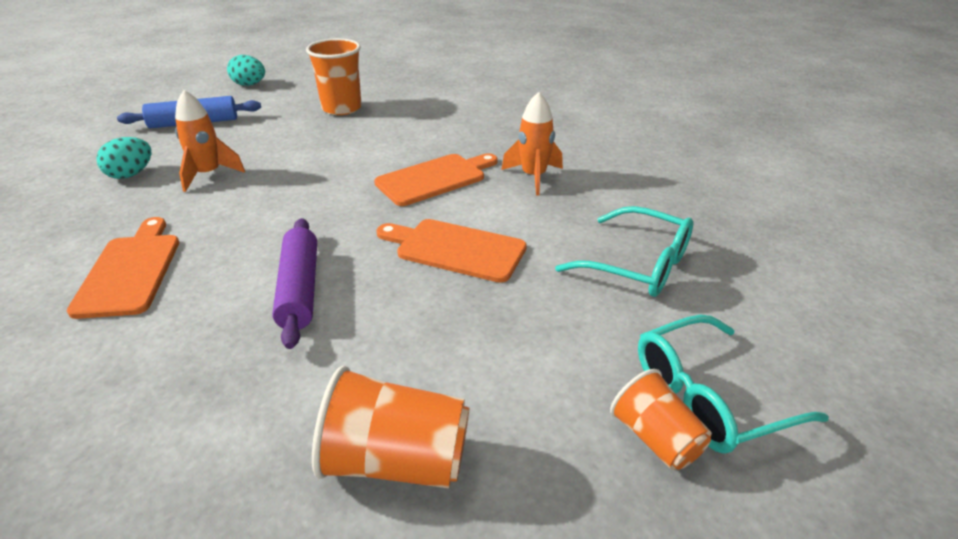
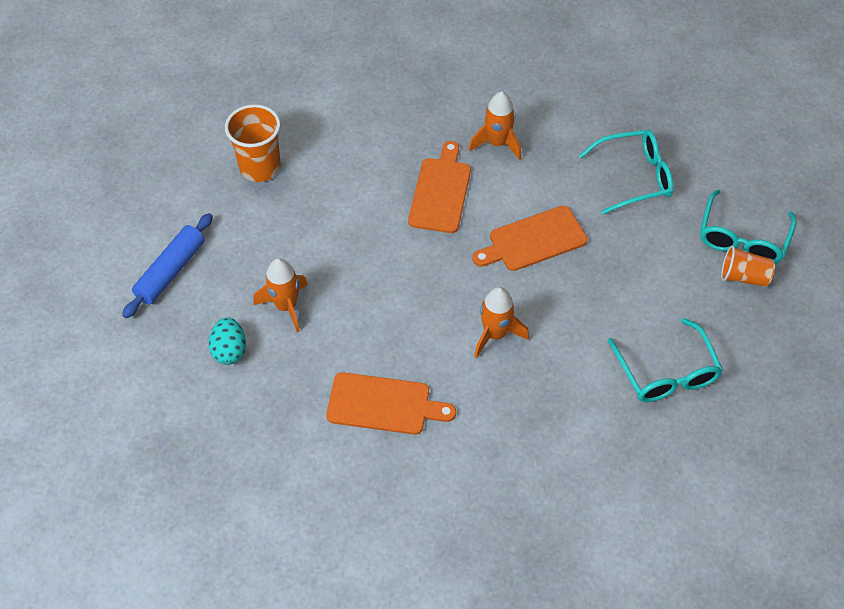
camera: 45 degrees left, 20 degrees up
(130, 271) = (383, 404): orange cutting board -> orange cutting board turned 150 degrees clockwise
(249, 85) = (127, 195): turquoise egg -> none
(299, 289) = (495, 334): purple rolling pin -> orange rocket
(396, 461) = (666, 373): orange cup -> turquoise glasses

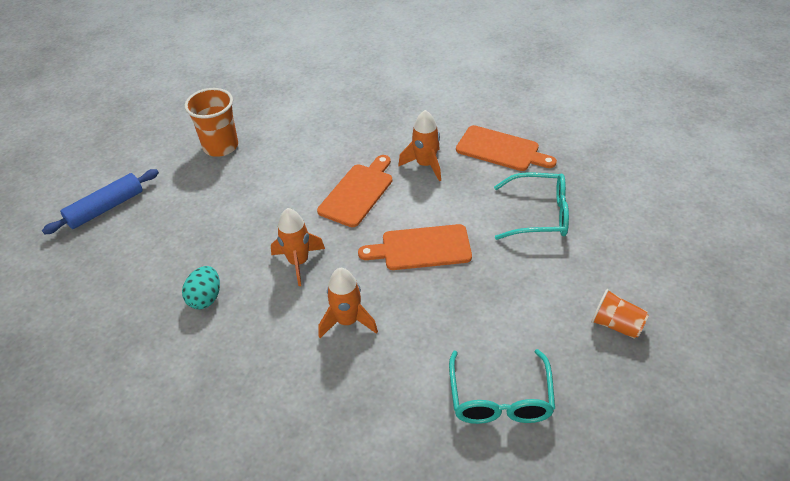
camera: 20 degrees right, 10 degrees down
(229, 350) = (112, 280): turquoise egg -> turquoise egg (205, 298)
(286, 306) = (179, 255): orange rocket -> orange rocket (298, 262)
(383, 404) = (214, 359): orange cutting board -> orange cutting board (501, 150)
(742, 238) = (627, 289): turquoise glasses -> none

